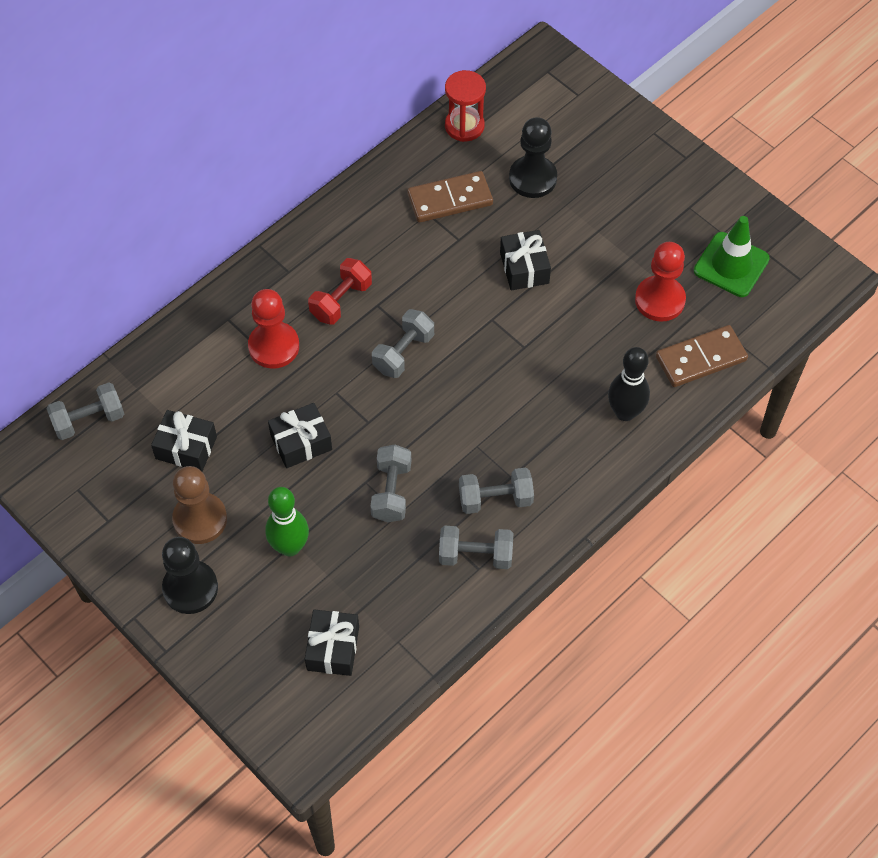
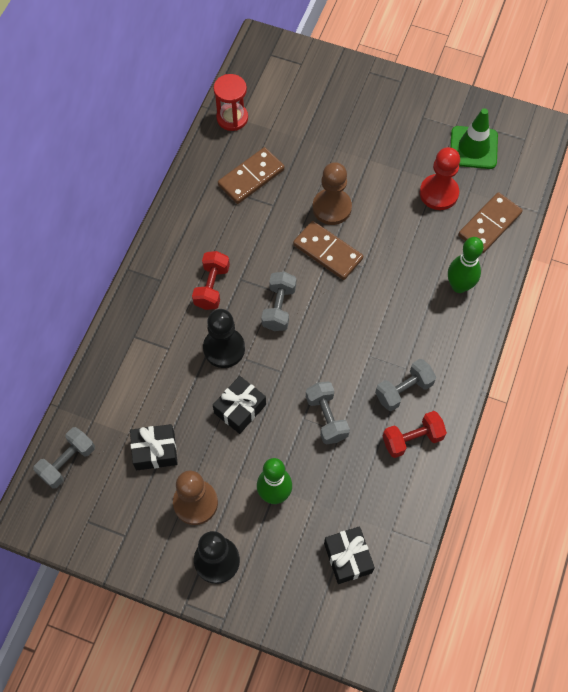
camera: 25 degrees left, 5 degrees up
(274, 346) = (180, 343): red pawn -> none
(475, 555) = (412, 439): grey dumbbell -> red dumbbell
(492, 314) = (328, 252): none -> brown domino
(524, 268) = (332, 208): black gift -> brown pawn
(532, 178) = (302, 138): black pawn -> black pawn (224, 348)
(625, 412) = (459, 286): black bowling pin -> green bowling pin

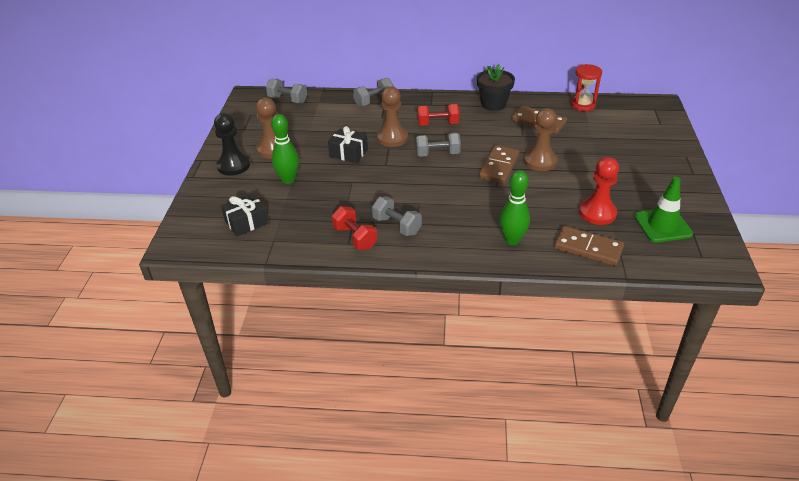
camera: 75 degrees right, 25 degrees down
(155, 451) = (305, 127): black gift -> none
(190, 209) = (493, 104): none -> black flower pot
(224, 348) = (392, 138): black pawn -> brown pawn
(326, 418) = (357, 192): grey dumbbell -> grey dumbbell (374, 101)

